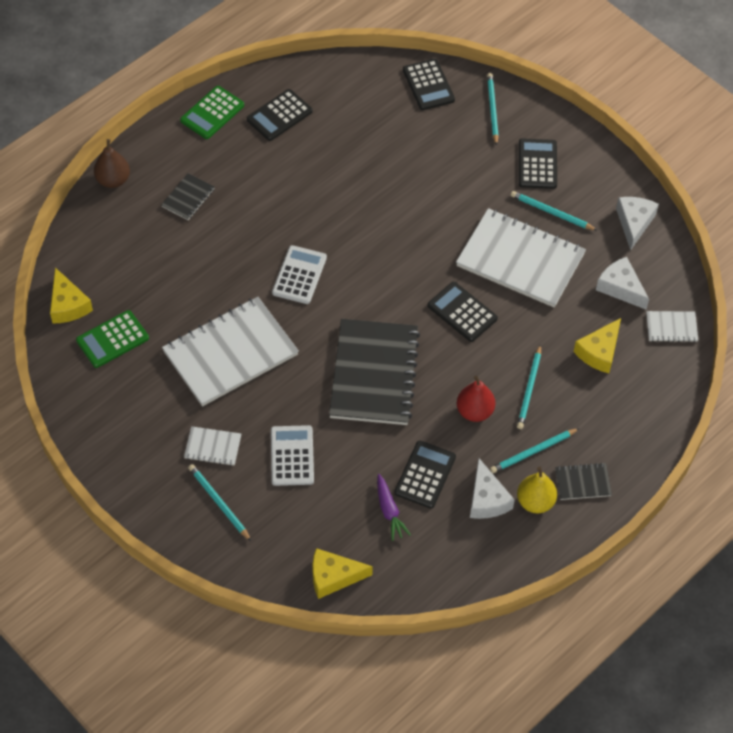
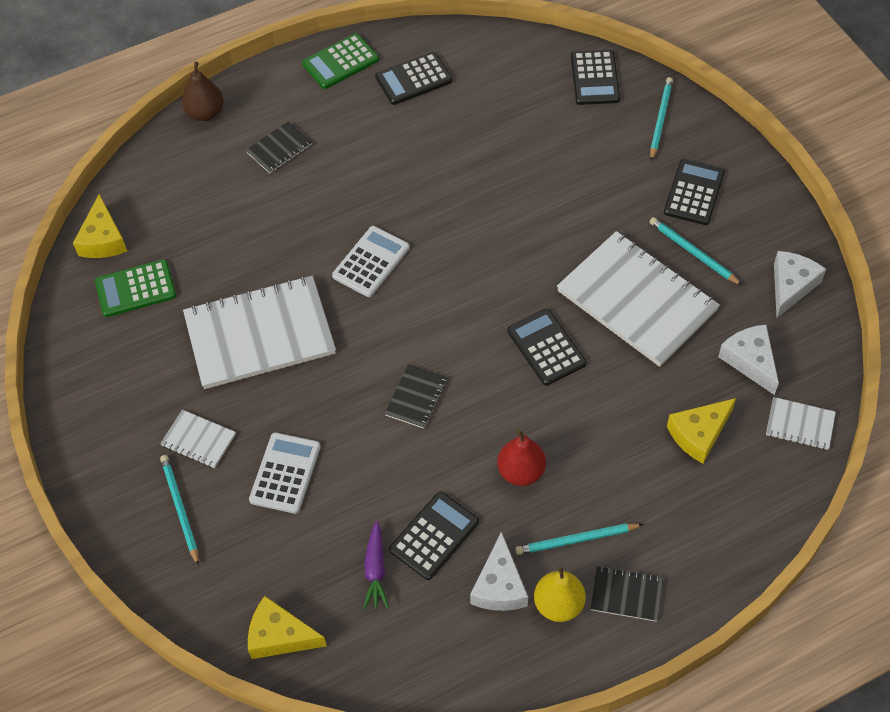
camera: 20 degrees right, 0 degrees up
(374, 374) = (416, 397): black notebook -> black notebook, size x0.44
(529, 389) = (597, 459): turquoise pencil -> none

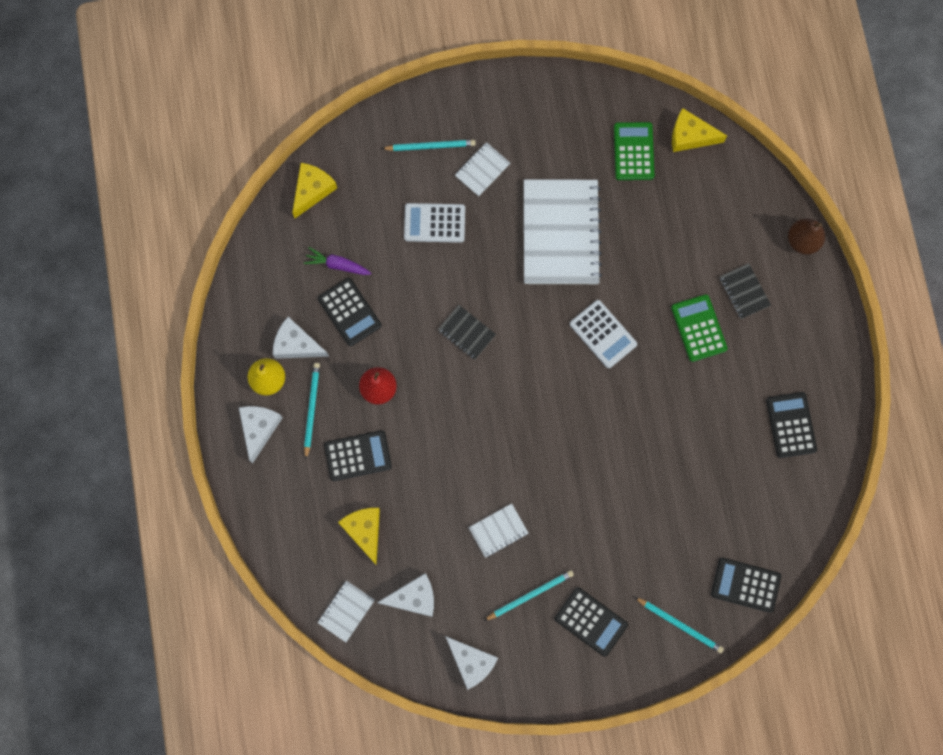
camera: 105 degrees right, 20 degrees up
(285, 473) = (434, 223): white calculator -> white calculator turned 150 degrees clockwise
(340, 62) = (830, 368): green calculator -> green calculator (698, 328)
(546, 347) = (478, 443): black calculator -> black calculator (357, 456)
(626, 594) = (259, 428): black notebook -> white cheese
(637, 300) = (498, 530): white notebook -> white notebook, size x0.44

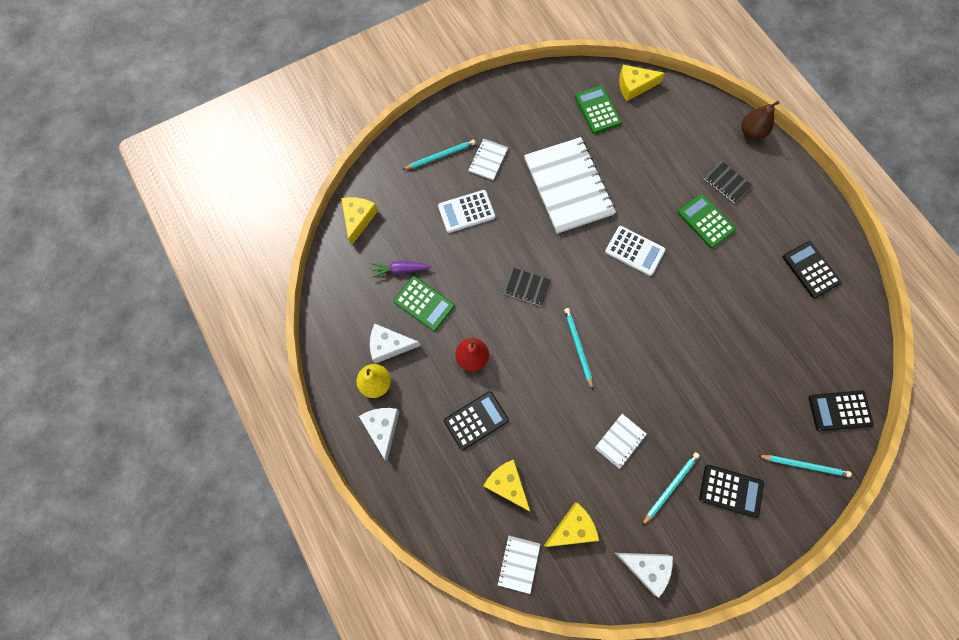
camera: 20 degrees left, 5 degrees down
(311, 409) = (422, 395): turquoise pencil -> turquoise pencil (578, 347)
(349, 312) = (424, 303): black calculator -> green calculator
(414, 597) = (572, 528): white cheese -> yellow cheese

